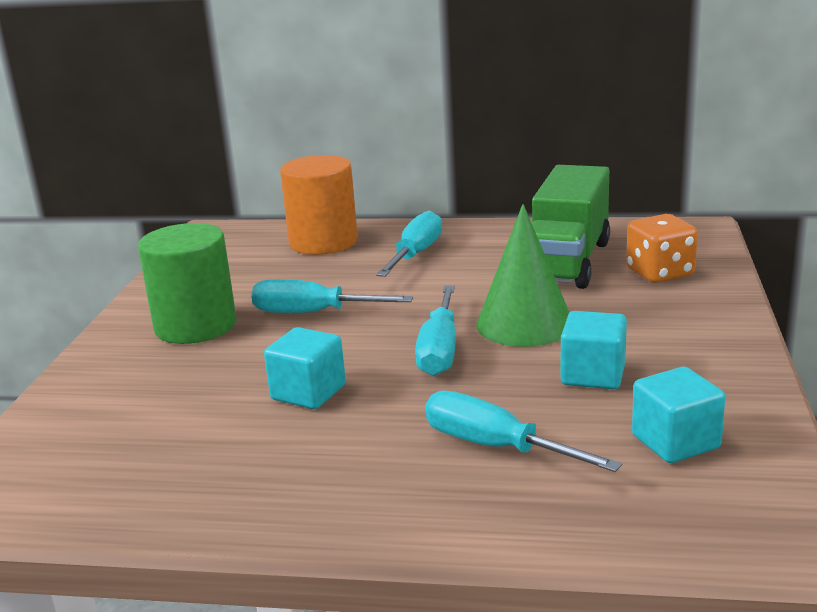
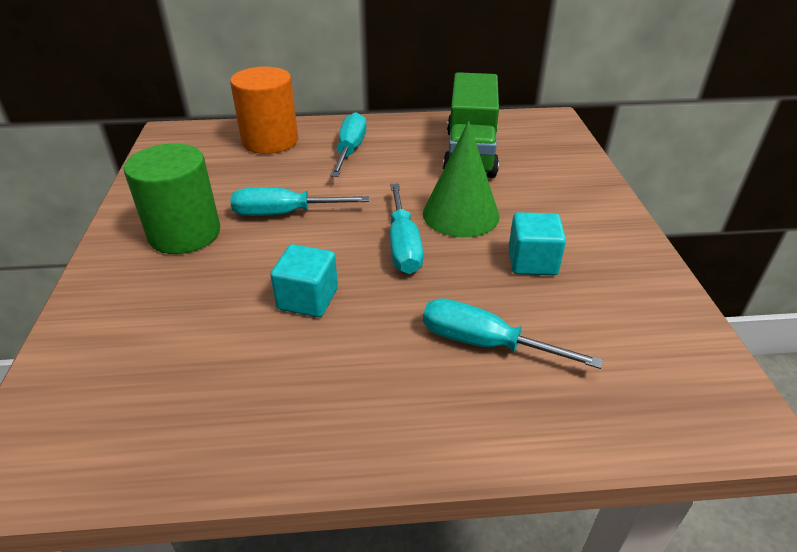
camera: 15 degrees left, 15 degrees up
(659, 273) = (542, 160): orange dice -> none
(675, 442) = (620, 324): turquoise cube -> none

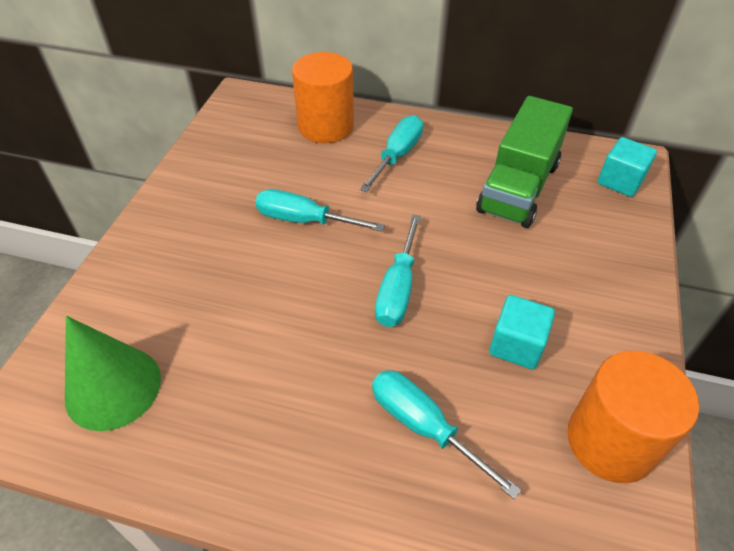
camera: 20 degrees right, 10 degrees up
(184, 233) = (210, 221): green cylinder -> none
(308, 299) = (286, 326): turquoise cube -> turquoise cube (620, 181)
(460, 214) = (471, 266): green cone -> green cone (113, 387)
(649, 310) = (610, 441): none -> orange cylinder

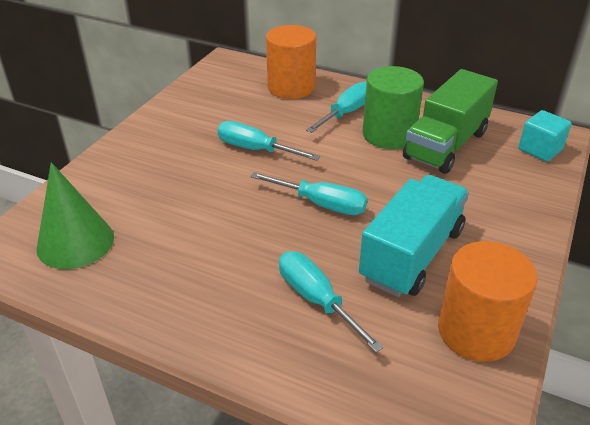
camera: 10 degrees right, 10 degrees down
(398, 288) = (321, 204): turquoise screwdriver -> turquoise screwdriver turned 90 degrees counterclockwise
(452, 180) = (389, 134): none -> green cylinder
(516, 345) = (412, 254): turquoise cube -> turquoise truck

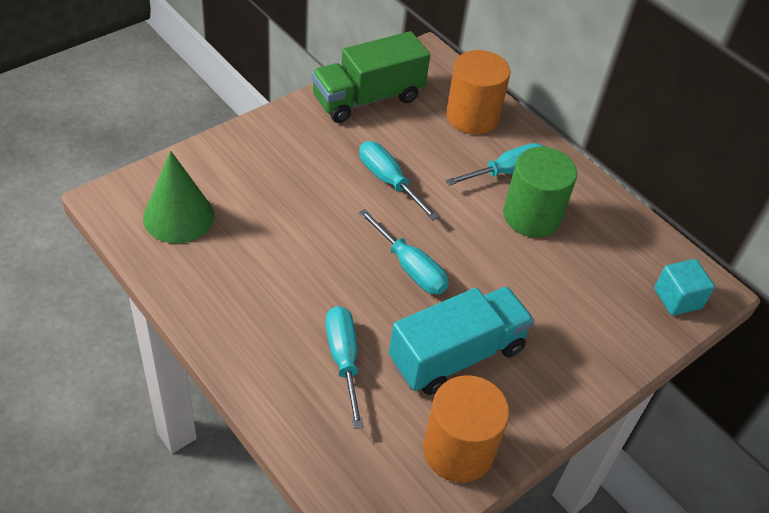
camera: 20 degrees right, 10 degrees up
(446, 145) = (581, 252): green truck -> green truck (367, 98)

